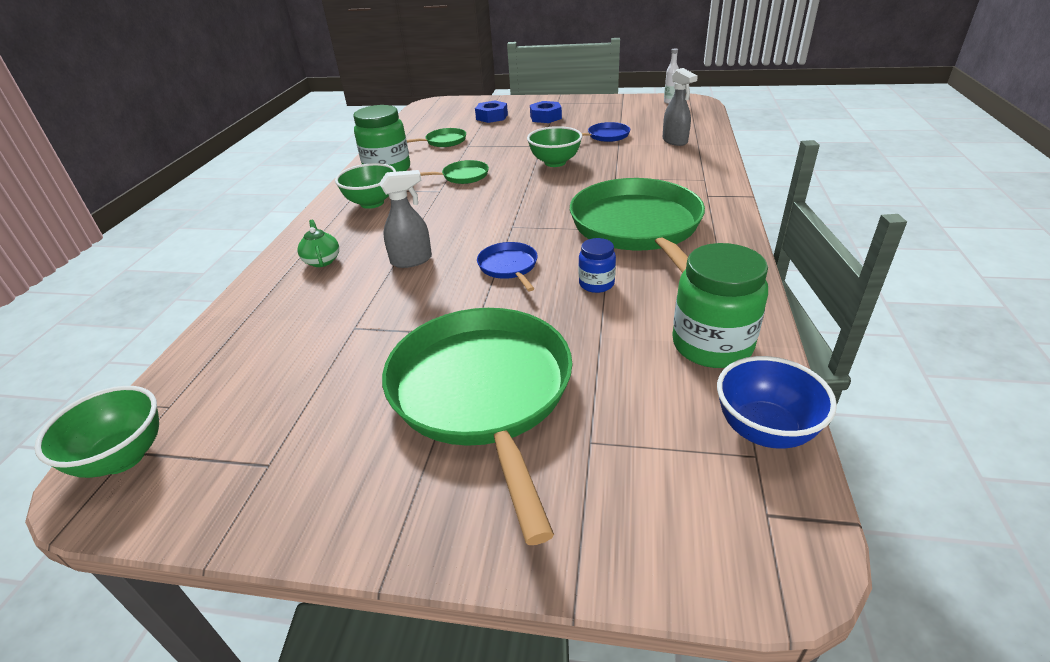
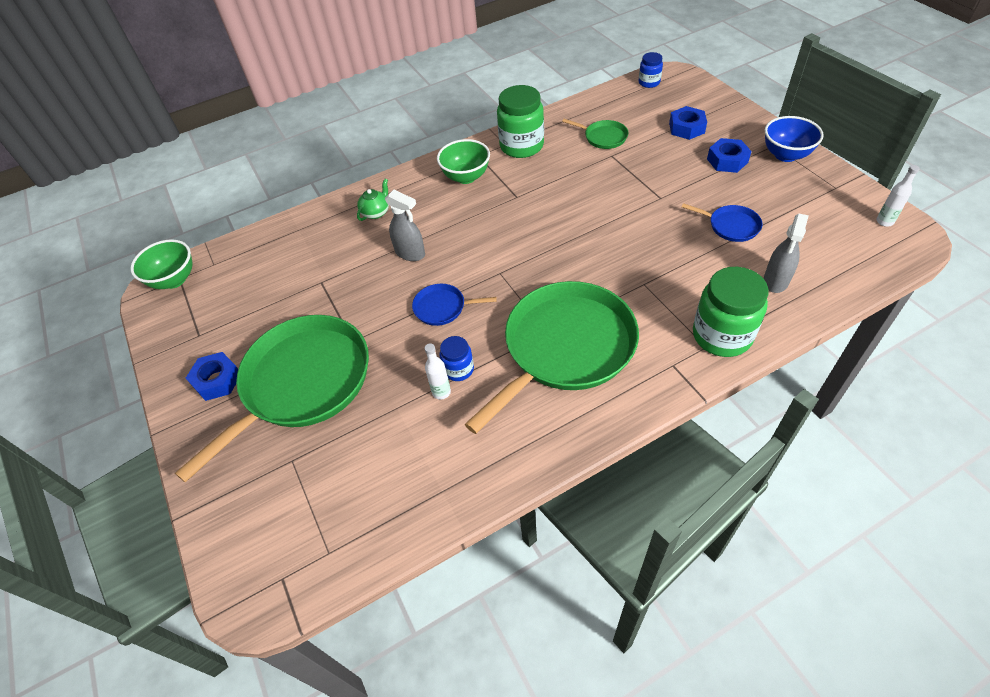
camera: 55 degrees right, 15 degrees up
(376, 471) = (217, 380): none -> blue nut
(423, 111) = (649, 82): none -> blue jar
(463, 176) = (553, 192): green pan -> none
(509, 267) = (442, 307): blue pan -> blue pan turned 120 degrees counterclockwise
(555, 162) = (634, 228): green bowl -> none
(612, 302) = (441, 392): none -> white bottle
(712, 345) = (430, 477): green jar -> green jar (722, 335)
(764, 430) = (355, 548): blue bowl -> blue bowl (785, 155)

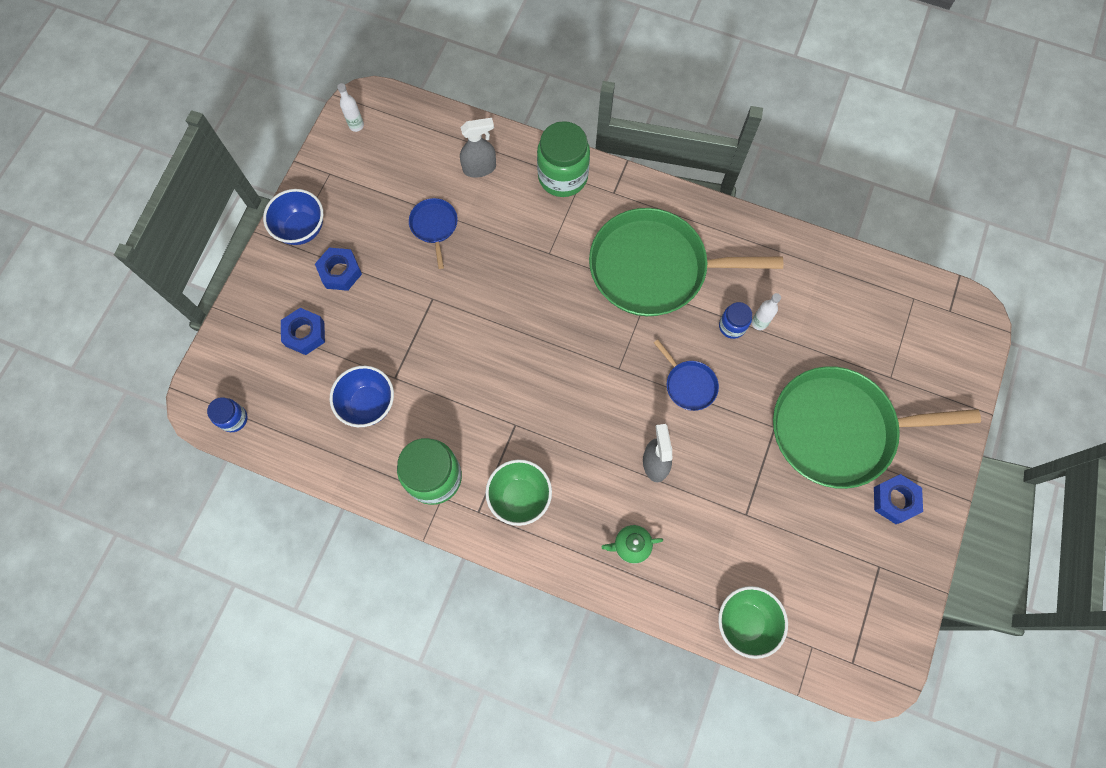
camera: 135 degrees left, 20 degrees up
(174, 280) = (858, 666): green bowl -> green bowl (745, 622)
(603, 137) = (368, 404): green pan -> blue bowl

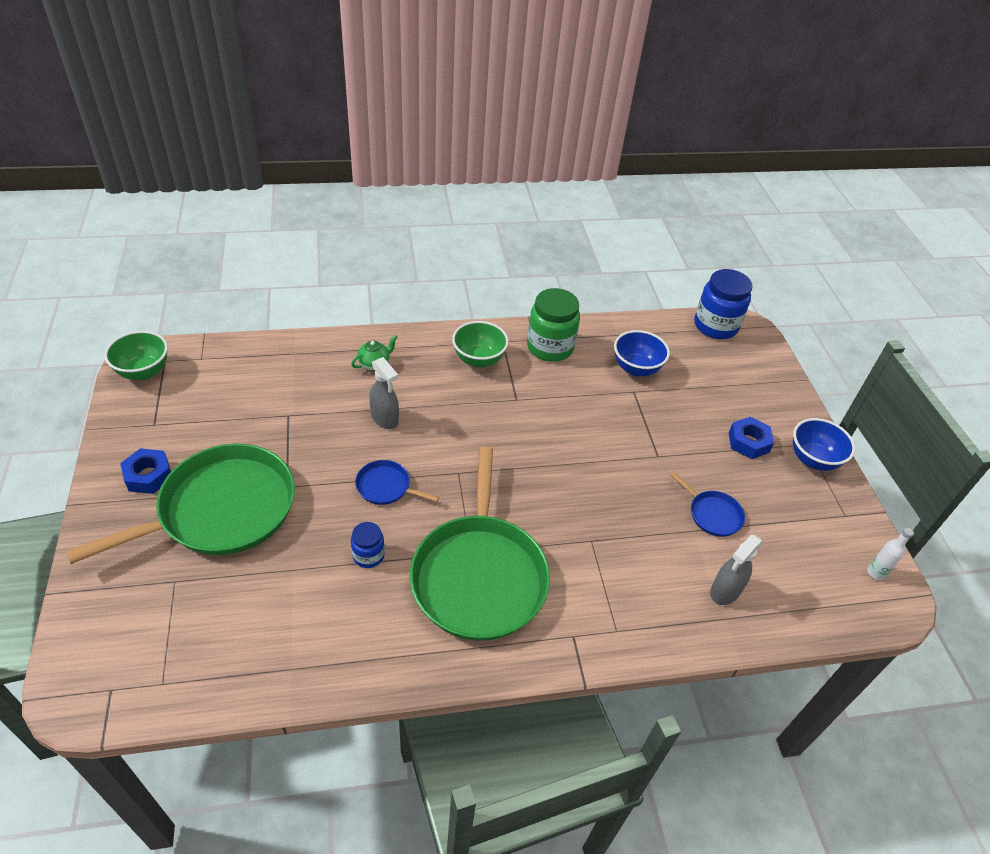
camera: 145 degrees right, 25 degrees down
(234, 419) = (715, 326): blue jar -> blue jar, size x1.91
(305, 334) = (726, 391): blue nut -> none
(563, 177) = (638, 626): green jar -> none
(654, 268) = (479, 575): green pan -> green pan turned 120 degrees clockwise
(745, 622) = (261, 354): green bowl -> green bowl (143, 371)
(759, 323) = (341, 571): white bottle -> none

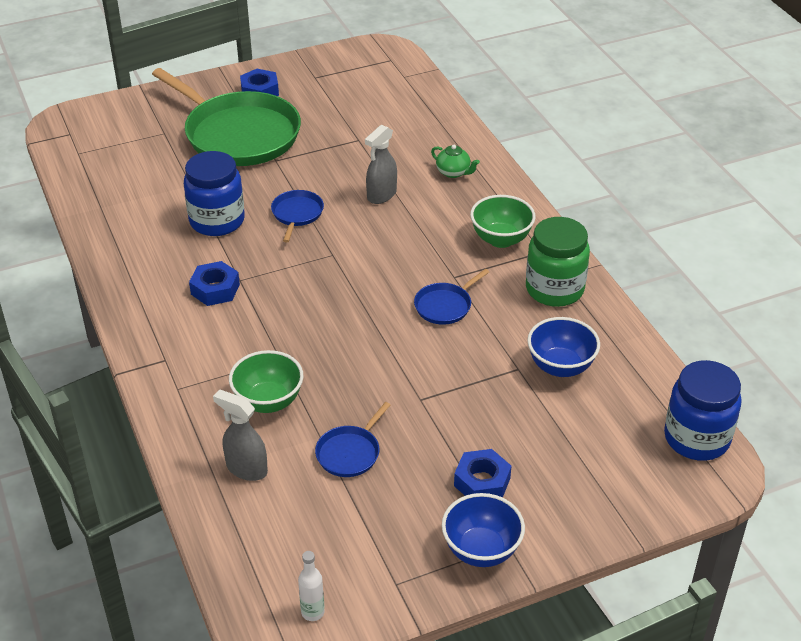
camera: 80 degrees right, 5 degrees down
(143, 371) = (372, 54): green bowl -> green bowl (268, 401)
(368, 555) = (217, 221): blue jar -> blue jar, size x1.91
(479, 575) = (215, 289): green pan -> blue nut
(551, 414) = (445, 306): none -> blue pan

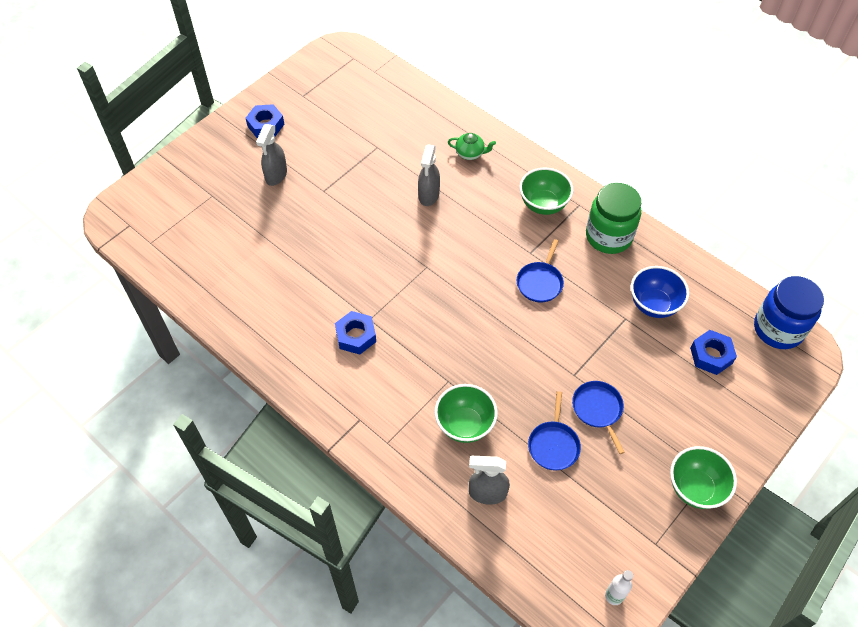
camera: 25 degrees left, 15 degrees up
(217, 221) = (314, 269): blue jar -> none
(238, 134) = (276, 175): green pan -> grey spray bottle
(297, 214) = (374, 238): blue pan -> blue pan (598, 409)
(481, 550) = (695, 488): blue bowl -> green bowl
(482, 482) = (660, 429): blue nut -> blue nut (711, 355)

